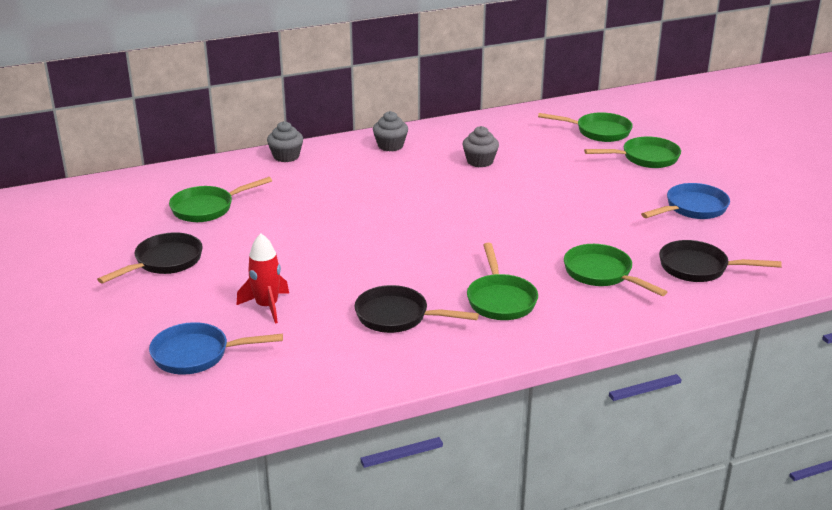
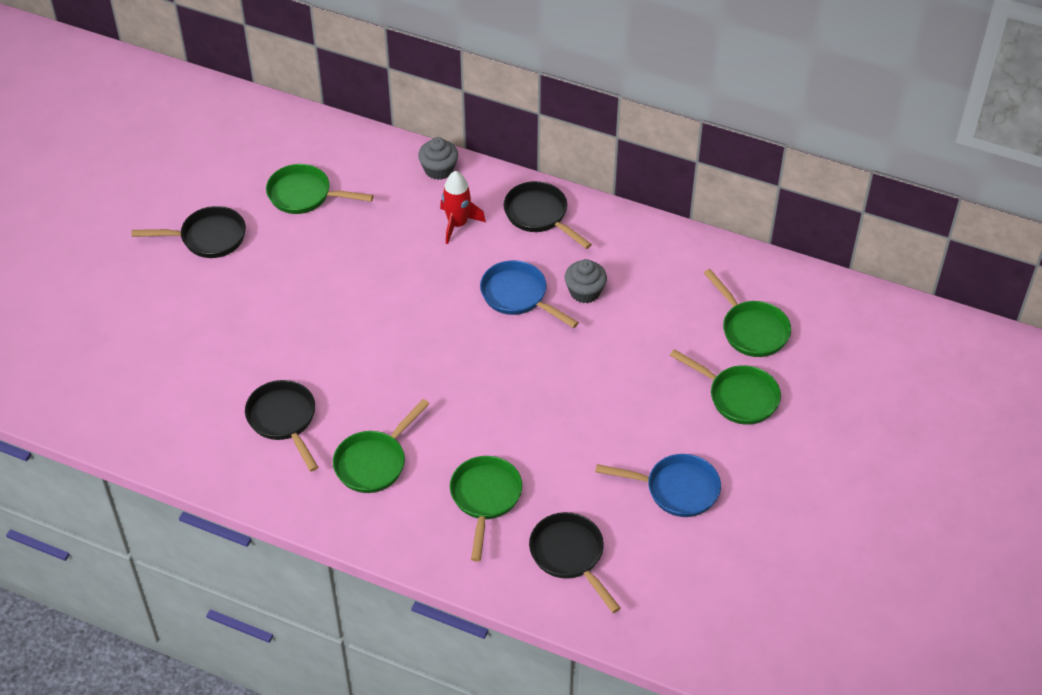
camera: 45 degrees right, 20 degrees up
(197, 355) = (122, 352): blue pan -> blue pan (518, 296)
(267, 306) = (216, 339): red rocket -> red rocket (457, 224)
(390, 146) = (539, 215): grey cupcake -> black pan

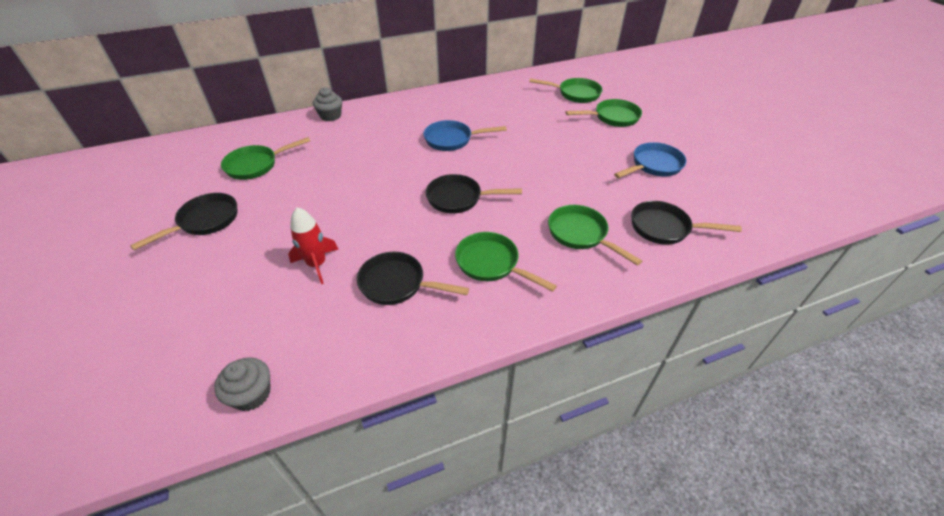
camera: 45 degrees left, 5 degrees down
(374, 462) = (491, 264): green pan -> green pan turned 135 degrees clockwise
(457, 224) = (374, 130): red rocket -> red rocket (317, 264)
(539, 215) = (414, 106): black pan -> black pan (459, 198)
(585, 292) = (482, 120): grey cupcake -> grey cupcake (252, 394)

